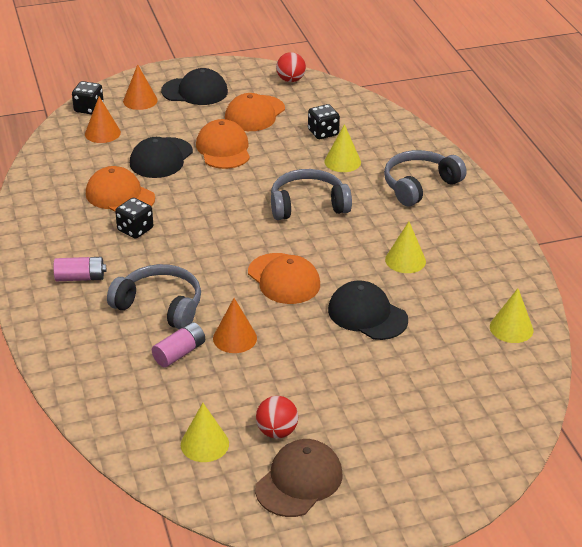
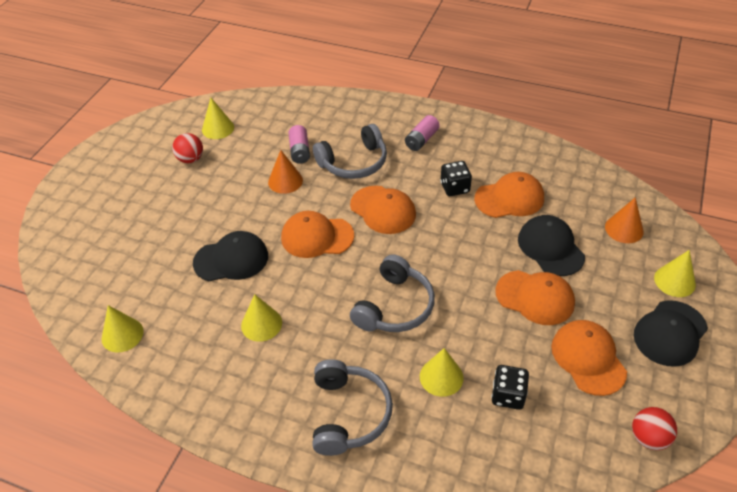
camera: 130 degrees right, 10 degrees up
(89, 109) = (679, 238): black dice -> none
(140, 100) = (674, 281): orange cone -> yellow cone
(208, 257) = (383, 210): none -> orange cap
(299, 481) = (148, 149): brown cap -> none

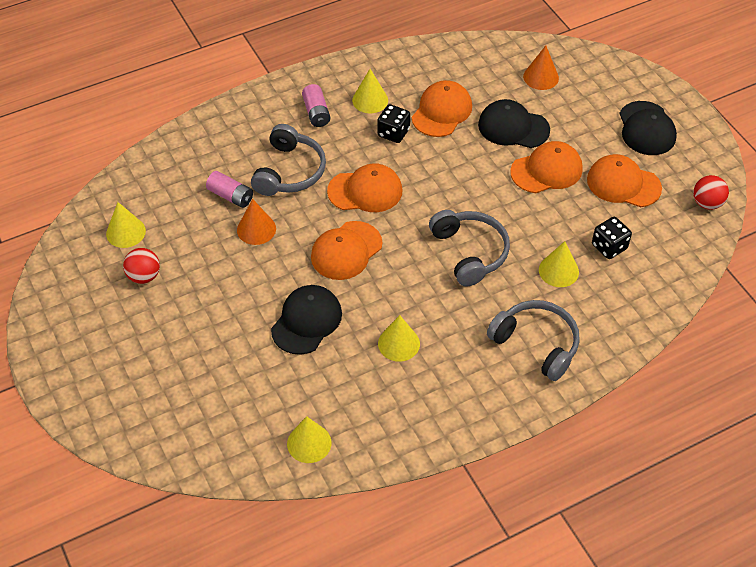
camera: 50 degrees left, 5 degrees up
(674, 281) = (610, 91): yellow cone -> yellow cone (370, 100)

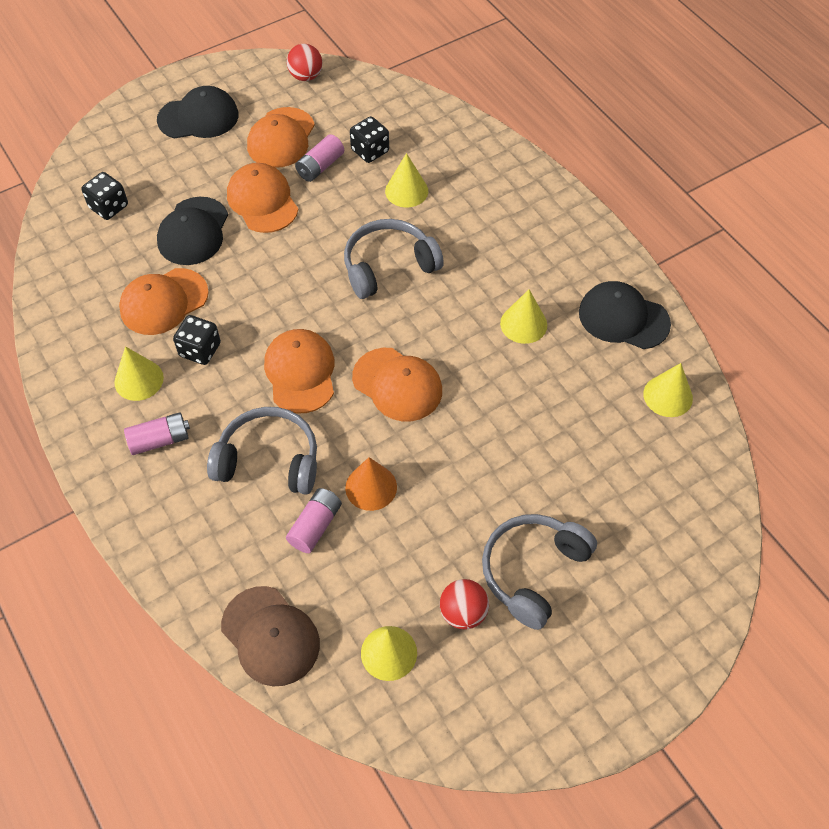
camera: 95 degrees left, 5 degrees up
(154, 170) = (270, 636): none -> brown cap
(306, 321) = (507, 415): black cap -> black cap (623, 318)
(441, 111) = (164, 302): orange cap -> orange cap turned 60 degrees counterclockwise
(536, 344) = (504, 208): grey headphones -> grey headphones (533, 571)
(541, 77) = (109, 207): orange cone -> black dice
(588, 210) = (320, 166): none -> pink battery

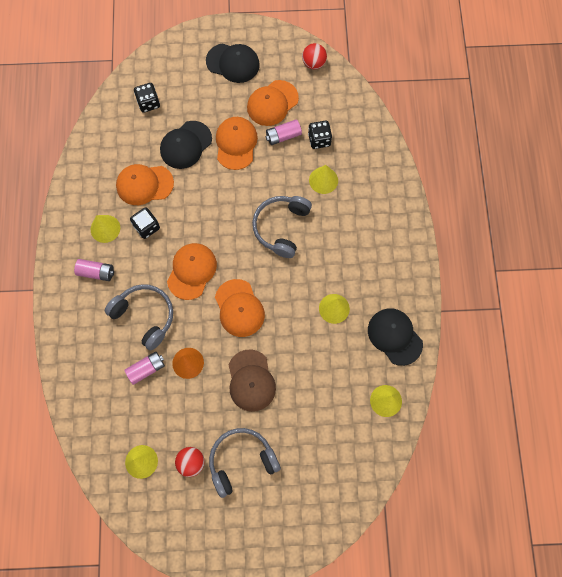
camera: 30 degrees right, 15 degrees up
(270, 636) = (89, 417): brown cap -> brown cap (251, 380)
(388, 266) = (281, 227): grey headphones -> grey headphones turned 75 degrees counterclockwise

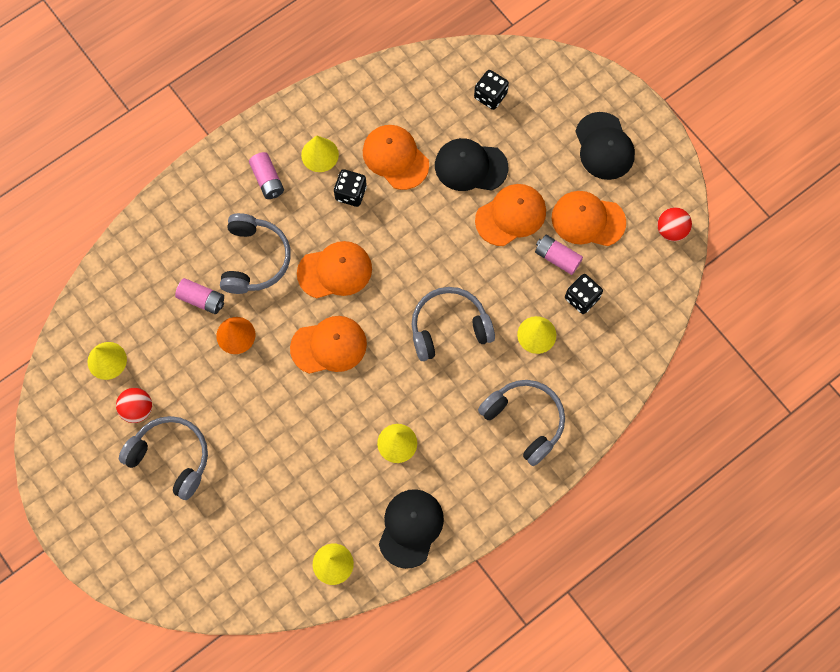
camera: 55 degrees right, 0 degrees up
(239, 308) = (329, 346): orange cap -> orange cap turned 135 degrees counterclockwise
(251, 380) = (260, 410): brown cap -> none
(373, 223) = (525, 420): none -> grey headphones

